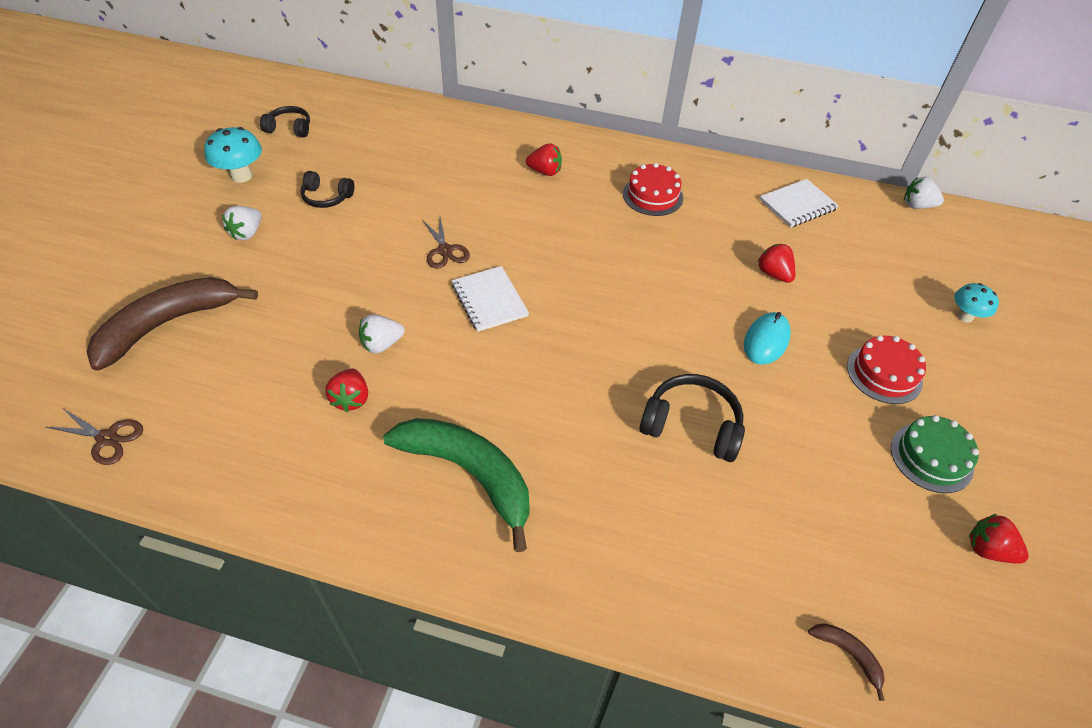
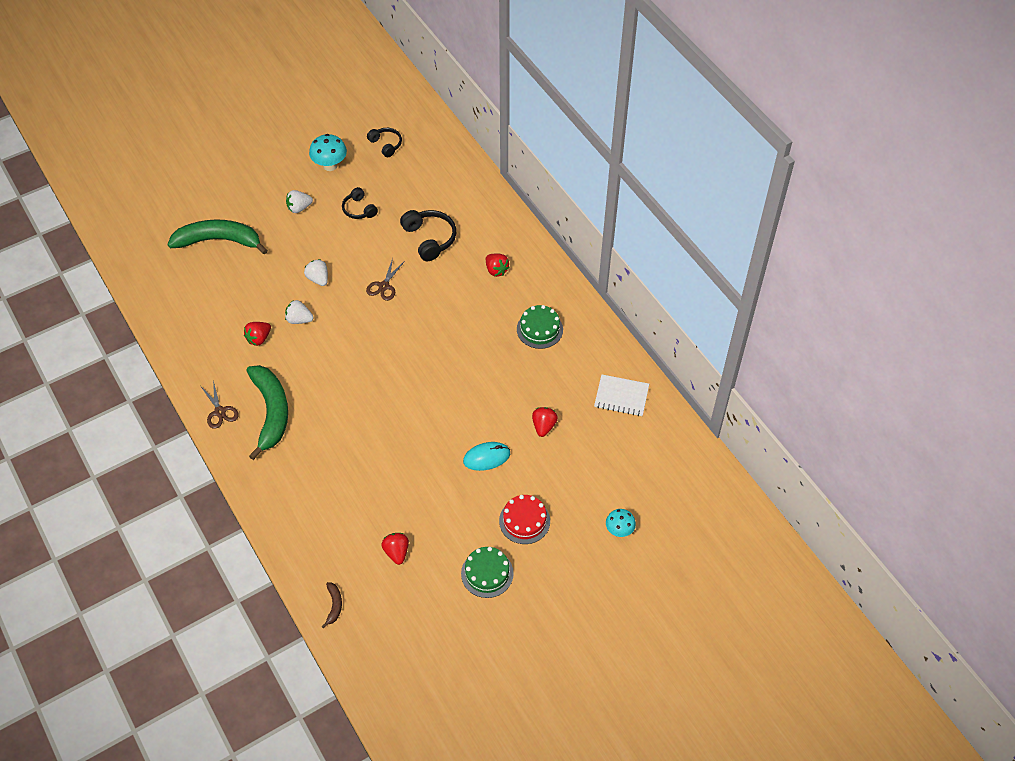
camera: 45 degrees right, 5 degrees up
(107, 438) = (150, 285): brown scissors -> brown scissors (220, 412)
(167, 324) = (219, 240): brown banana -> green banana
(489, 300) = (374, 332): white notebook -> none
(652, 195) = (539, 329): red cake -> green cake
(691, 425) = (392, 468): black headphones -> black headphones (429, 239)
(917, 205) = (701, 451): white strawberry -> white strawberry (318, 279)
(988, 549) = (452, 626): red strawberry -> red strawberry (396, 552)

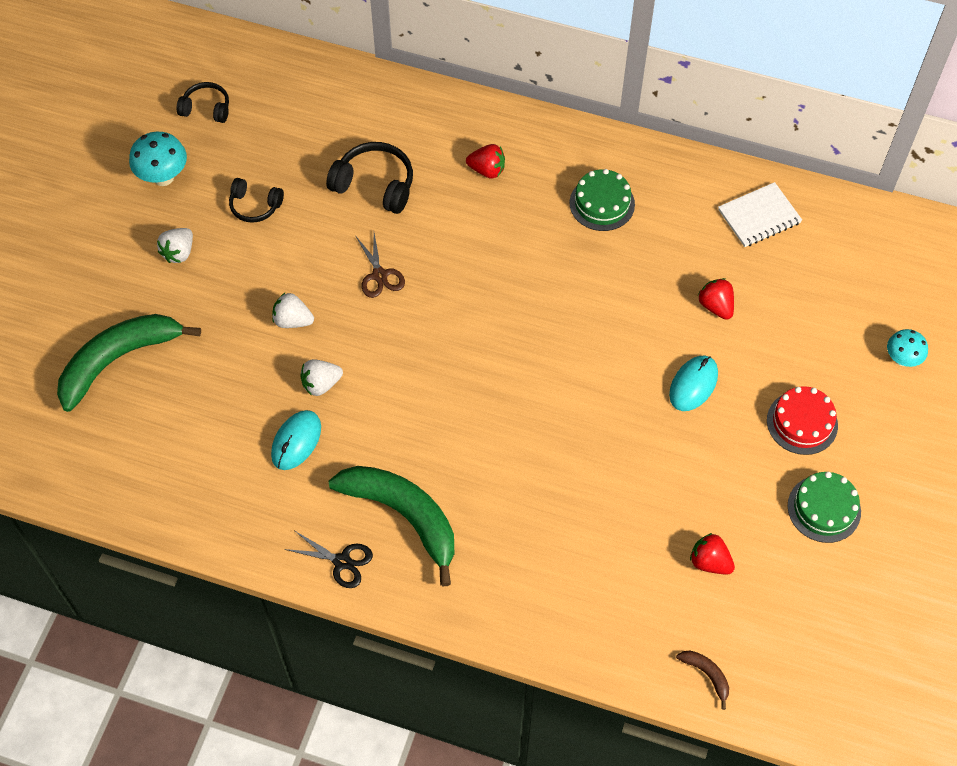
camera: 40 degrees left, 5 degrees up
(220, 412) = (342, 562): brown scissors -> black scissors
(259, 338) = (296, 441): red strawberry -> turquoise mouse

